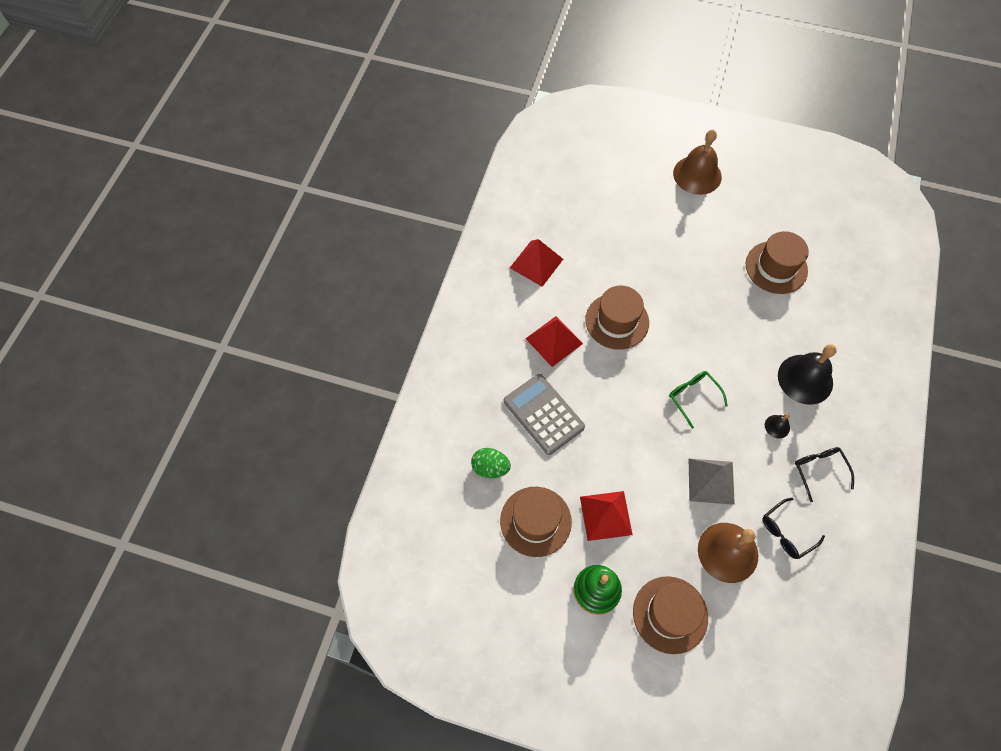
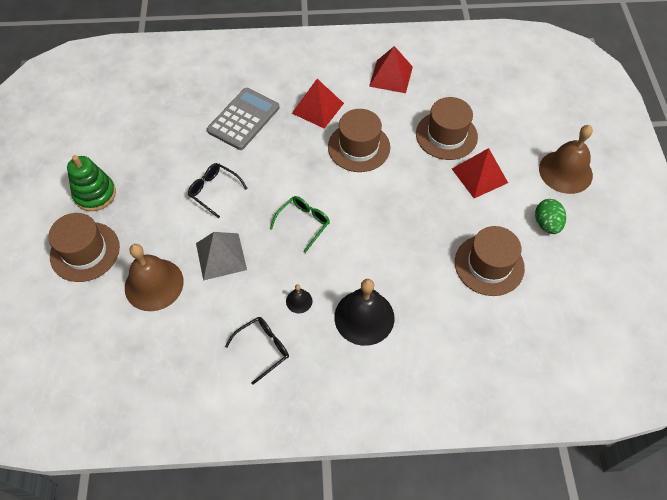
camera: 70 degrees right, 5 degrees down
(490, 468) = (183, 98): green egg -> green egg (546, 224)
(535, 521) = (145, 139): brown hat -> brown hat (446, 135)
(606, 515) = (163, 184): red pyramid -> red pyramid (479, 175)
(787, 532) = (187, 331): black glasses -> black glasses (214, 191)

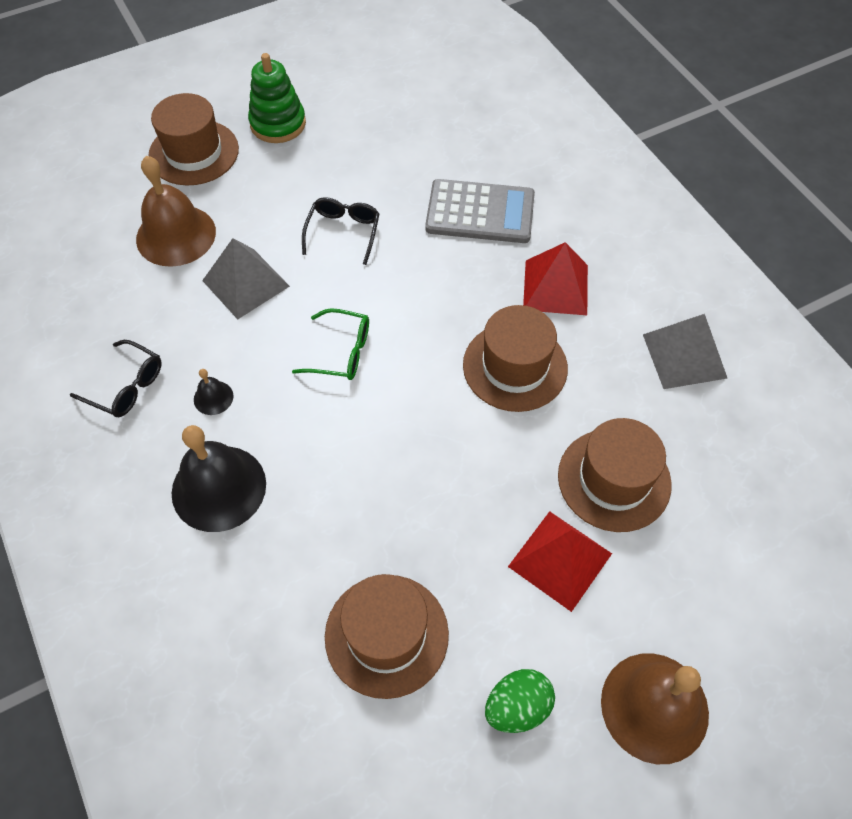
camera: 65 degrees right, 0 degrees up
(391, 76) = (684, 356): red pyramid -> grey pyramid

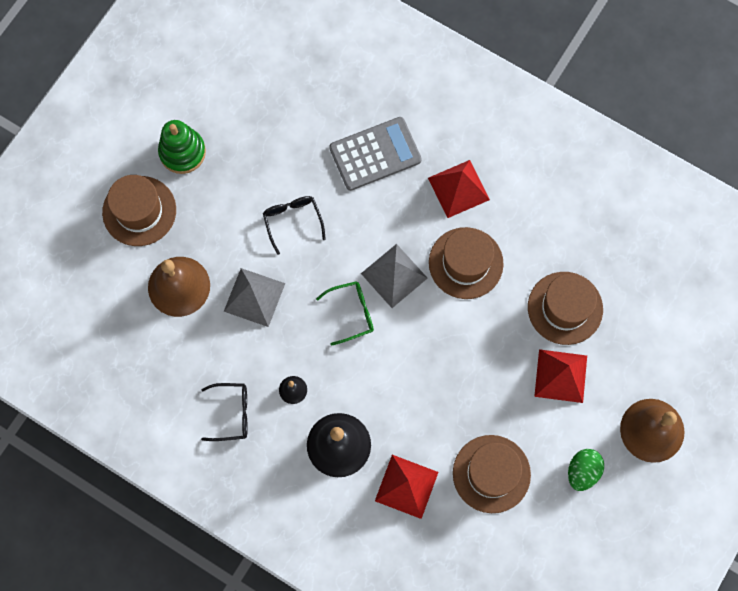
camera: 30 degrees left, 15 degrees up
(264, 586) = (406, 486): none -> red pyramid
(684, 356) = (564, 197): grey pyramid -> grey pyramid (394, 275)

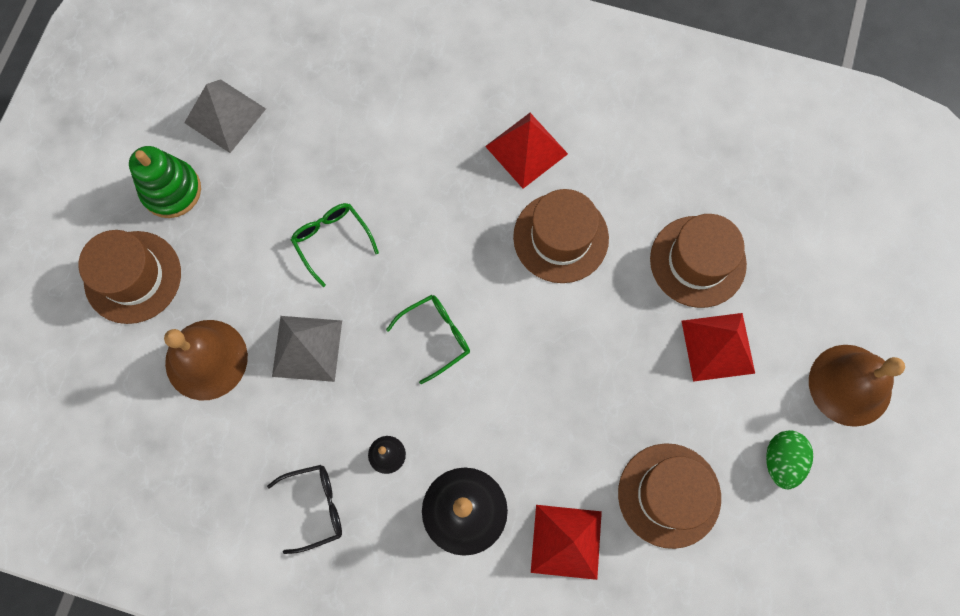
camera: 15 degrees left, 0 degrees up
(293, 221) = (332, 241): black glasses -> green glasses
(375, 154) = (413, 134): grey calculator -> none
(394, 275) = (476, 275): grey pyramid -> grey pyramid (225, 115)

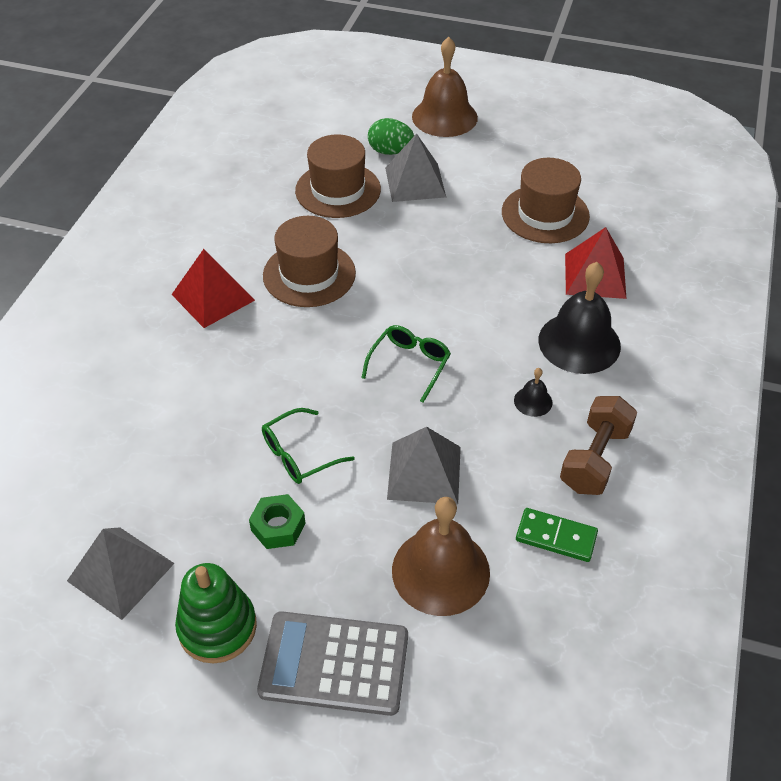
camera: 90 degrees left, 25 degrees down
(133, 277) = (334, 663): brown hat -> grey calculator
(232, 460) = (556, 537): none -> green domino
(258, 228) = (278, 527): none -> green nut
(315, 507) = (594, 459): black glasses -> brown dumbbell
(435, 337) = (409, 365): green glasses -> green glasses turned 60 degrees clockwise
(718, 347) = (415, 182): red pyramid -> grey pyramid
(781, 461) = (508, 153): green egg -> green egg (390, 151)

